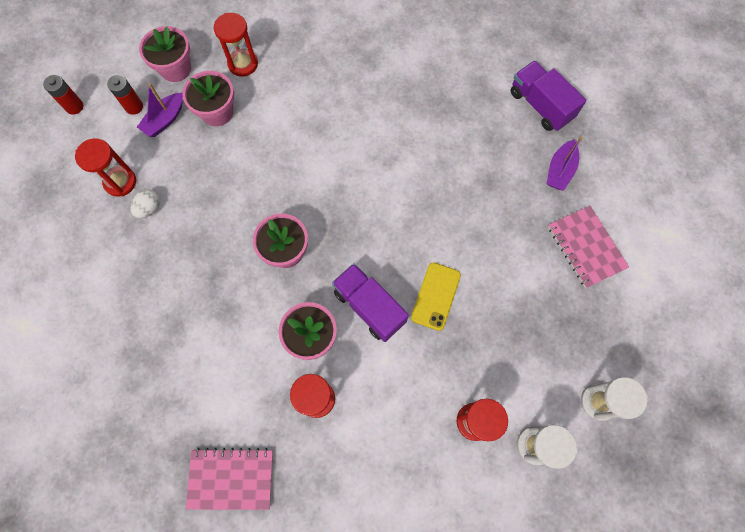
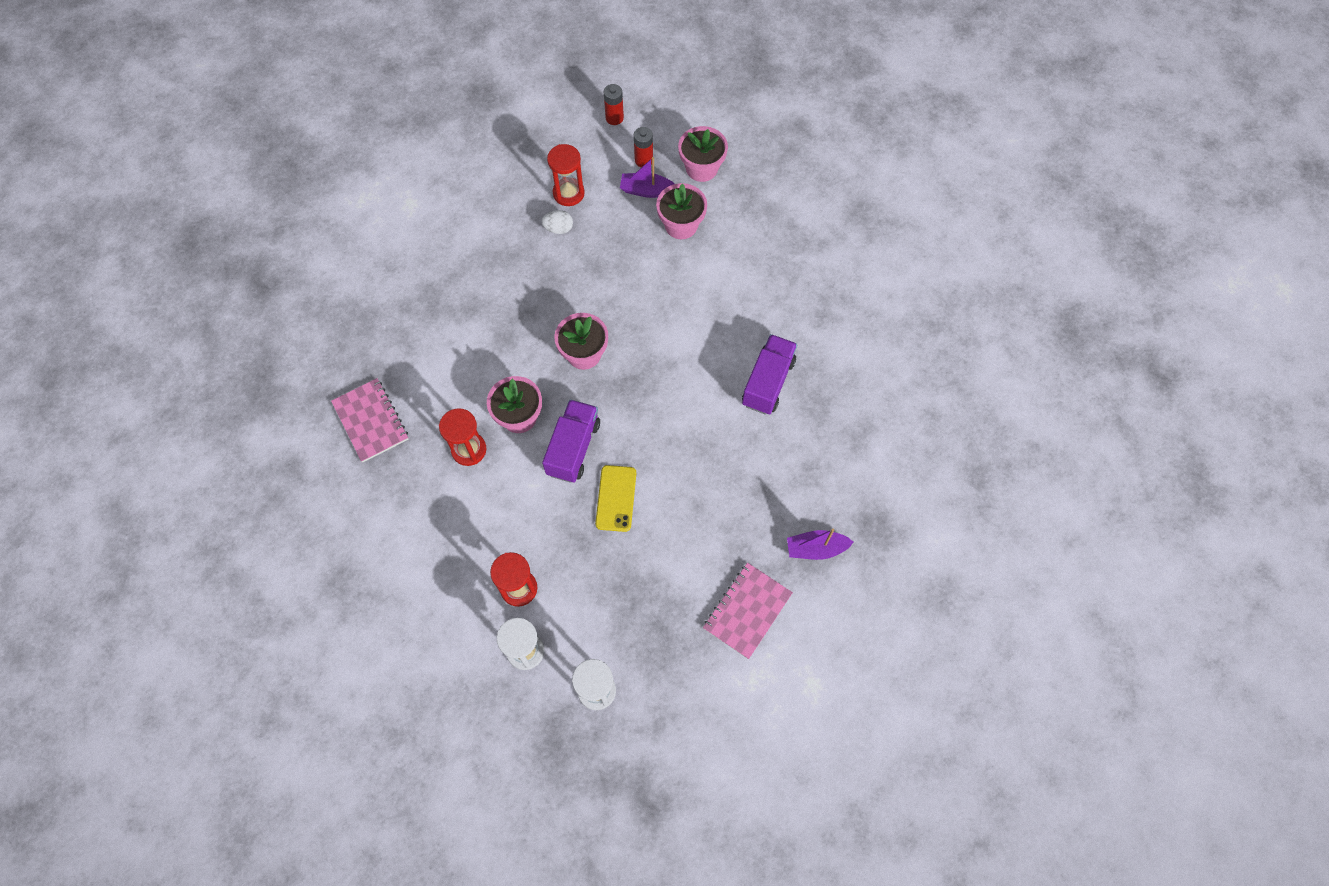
camera: 60 degrees right, 5 degrees down
(243, 64) = (743, 217): red hourglass -> none
(435, 296) = (616, 498): yellow phone -> yellow phone turned 75 degrees counterclockwise
(540, 105) = (878, 496): purple truck -> purple truck (768, 382)

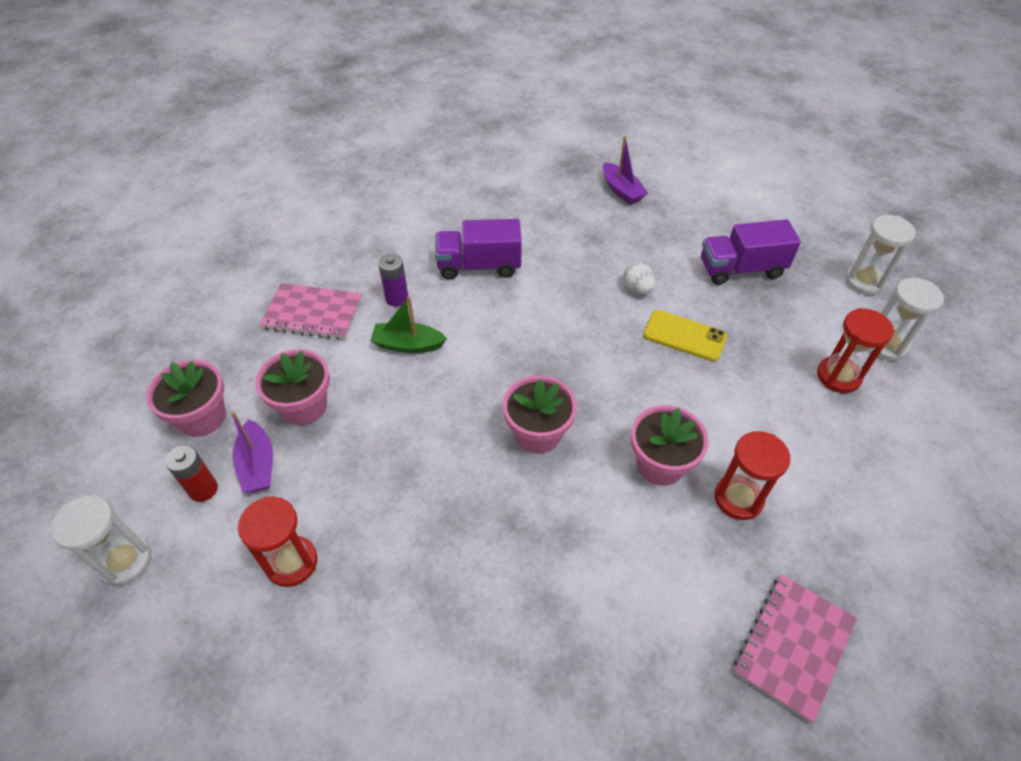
camera: 115 degrees left, 15 degrees down
(558, 228) = (361, 547): white egg -> white egg (637, 288)
(573, 448) = (659, 394): purple truck -> purple truck (741, 269)
(614, 118) = (125, 561): red battery -> white hourglass
(616, 498) = (684, 336): yellow phone -> yellow phone turned 45 degrees clockwise
(705, 303) = (408, 345): none -> green boat
(747, 611) = (709, 213): pink notebook -> pink notebook (313, 313)
(758, 311) = (397, 298): none -> purple battery

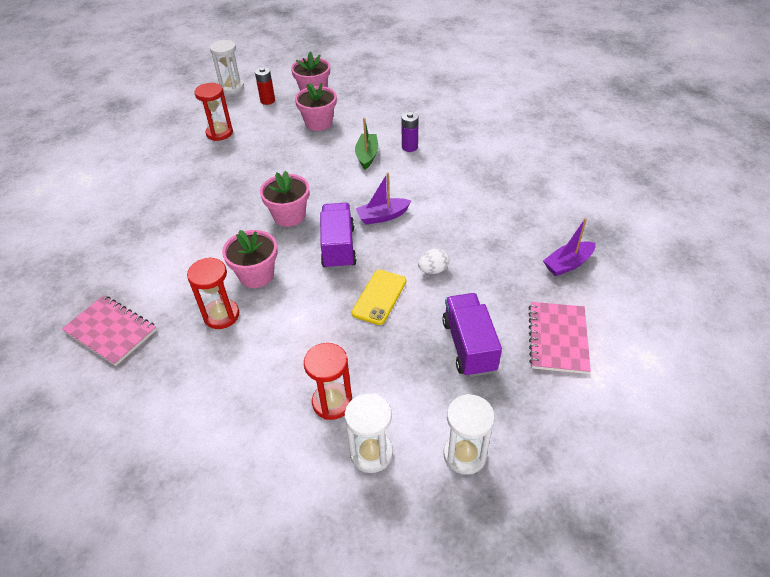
camera: 90 degrees right, 5 degrees down
(258, 465) = (280, 114): purple boat -> purple boat (382, 216)
(313, 313) = (393, 116): pink notebook -> pink notebook (558, 338)
(479, 266) = (448, 182): purple truck -> purple truck (338, 247)

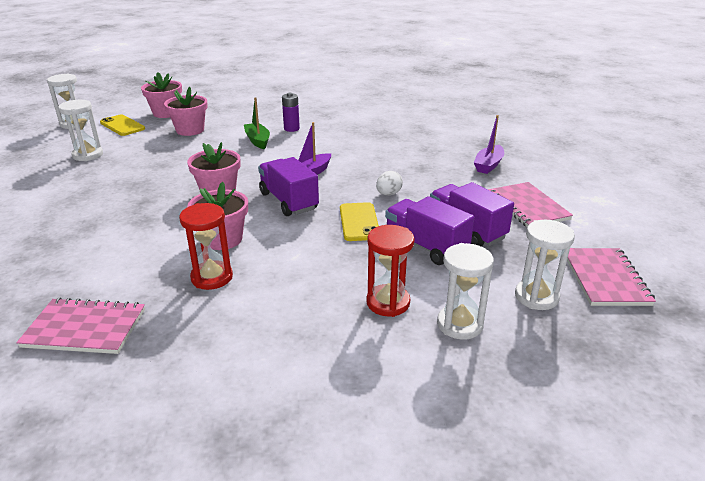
camera: 30 degrees left, 15 degrees down
(219, 133) = (88, 155): red hourglass -> white hourglass
(267, 101) = (122, 126): red battery -> yellow phone
(414, 351) = (425, 246): none -> purple truck
(552, 464) = (604, 278): none -> pink notebook

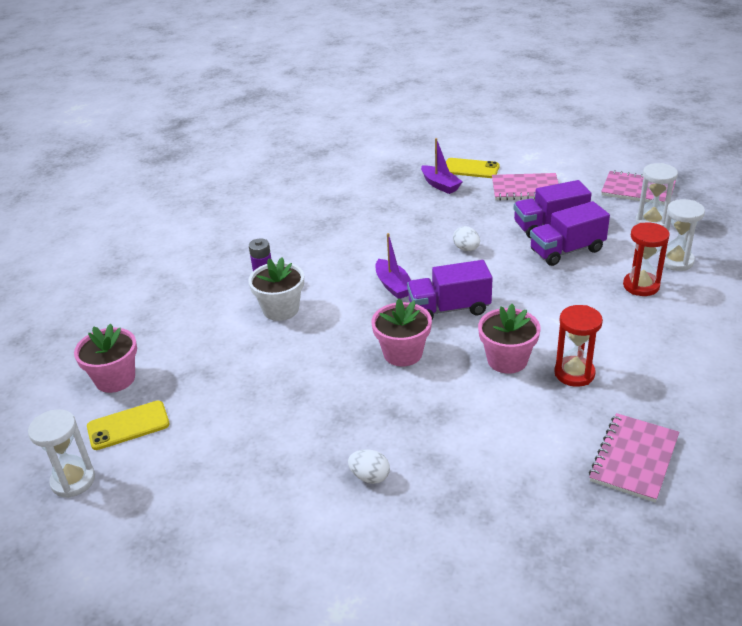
camera: 65 degrees left, 5 degrees up
(70, 206) = (370, 477): none -> white egg
(88, 155) = (215, 462): white hourglass -> none
(190, 130) = (201, 361): pink flower pot -> none
(257, 141) = (281, 309): green boat -> white flower pot
(359, 222) = (511, 275): yellow phone -> yellow phone (470, 169)

